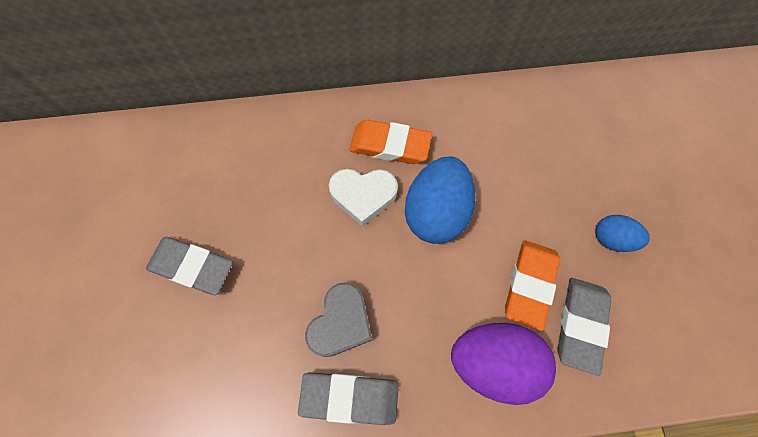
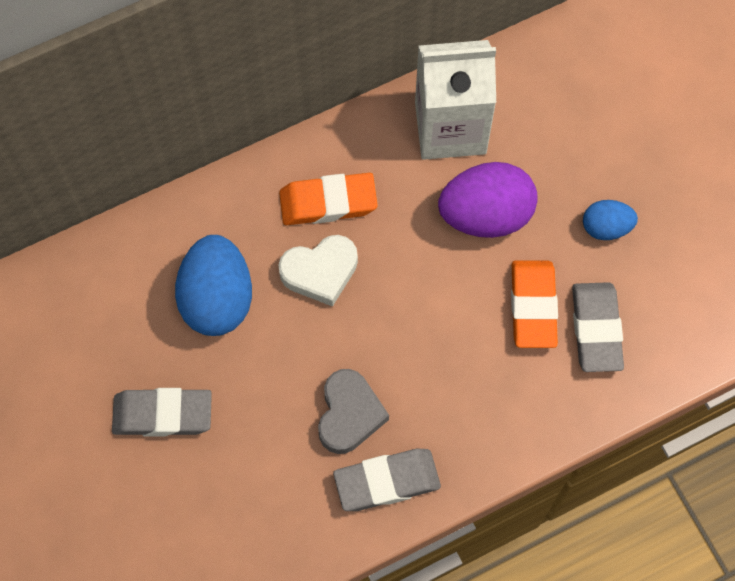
camera: 20 degrees left, 0 degrees up
(436, 212) = (408, 262): blue egg -> blue egg (217, 299)
(493, 362) = (519, 397): purple egg -> purple egg (486, 215)
(504, 121) = (450, 128): none -> white carton

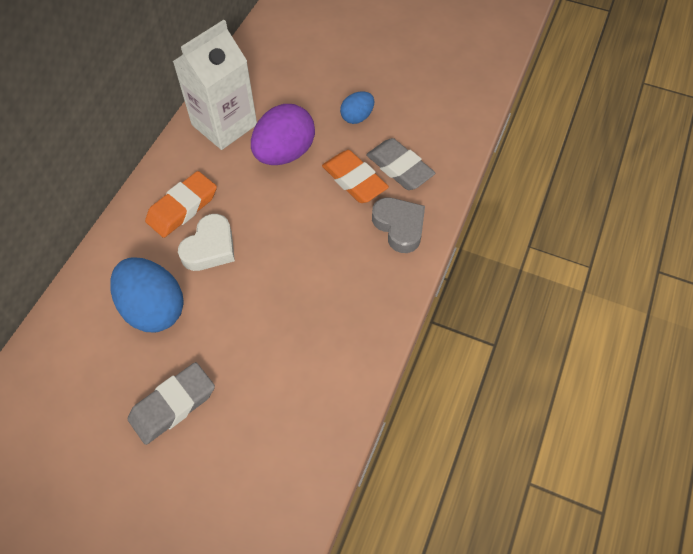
camera: 40 degrees left, 10 degrees down
(349, 414) = (299, 313): grey heart -> grey heart (399, 226)
(387, 481) = (357, 333): grey eraser -> none

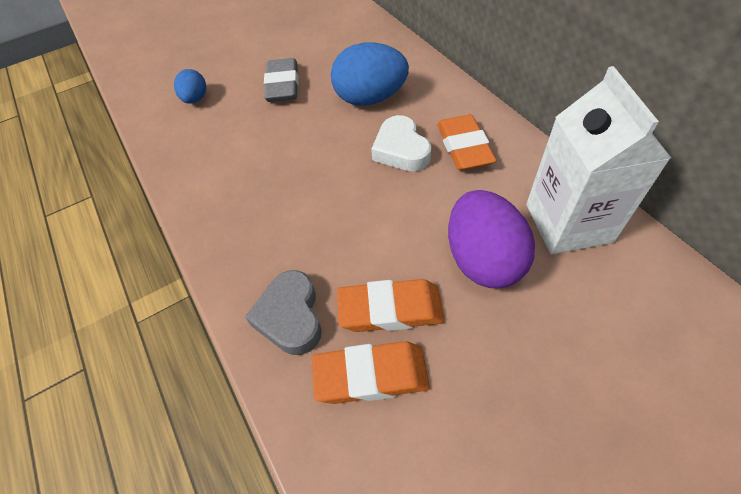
camera: 130 degrees right, 5 degrees down
(357, 117) = (499, 380): blue egg -> blue egg (195, 99)
(399, 168) = (371, 375): grey eraser -> orange eraser
(399, 226) = (290, 316): grey heart -> grey heart turned 75 degrees clockwise

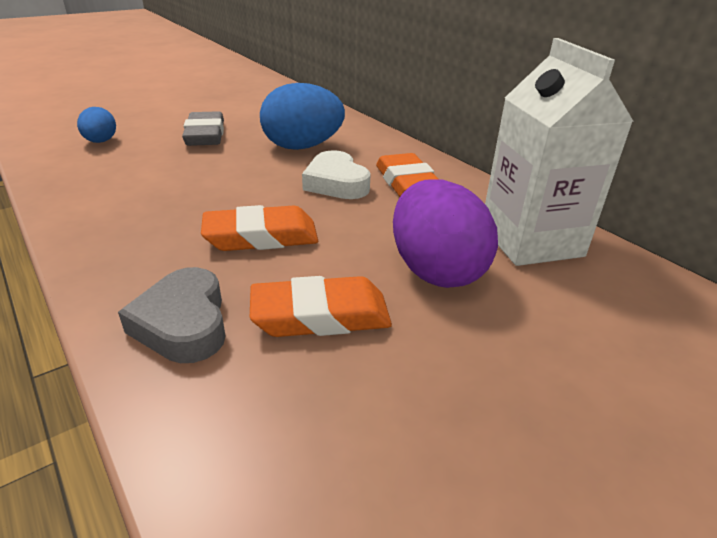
camera: 10 degrees left, 20 degrees down
(371, 375) = (291, 384): orange eraser -> orange eraser (261, 237)

